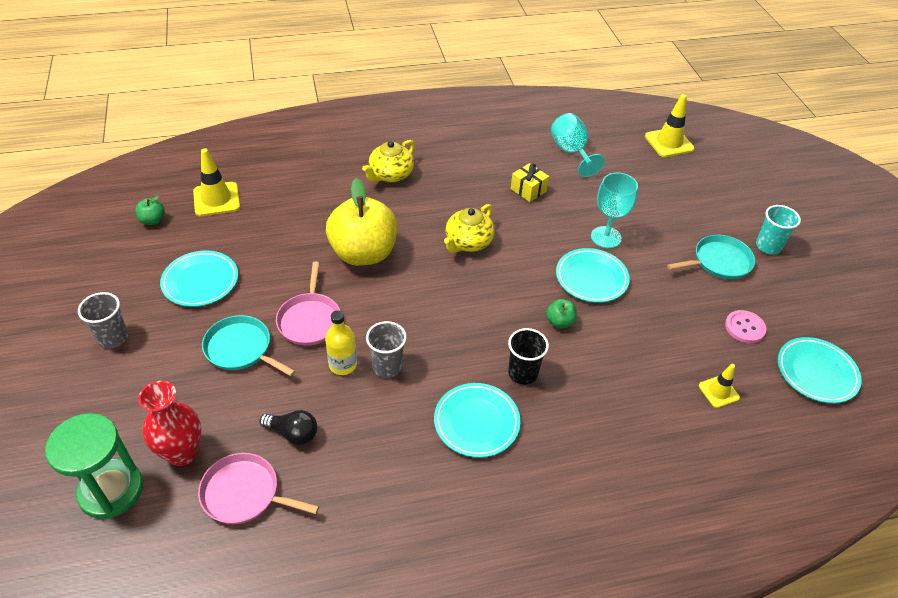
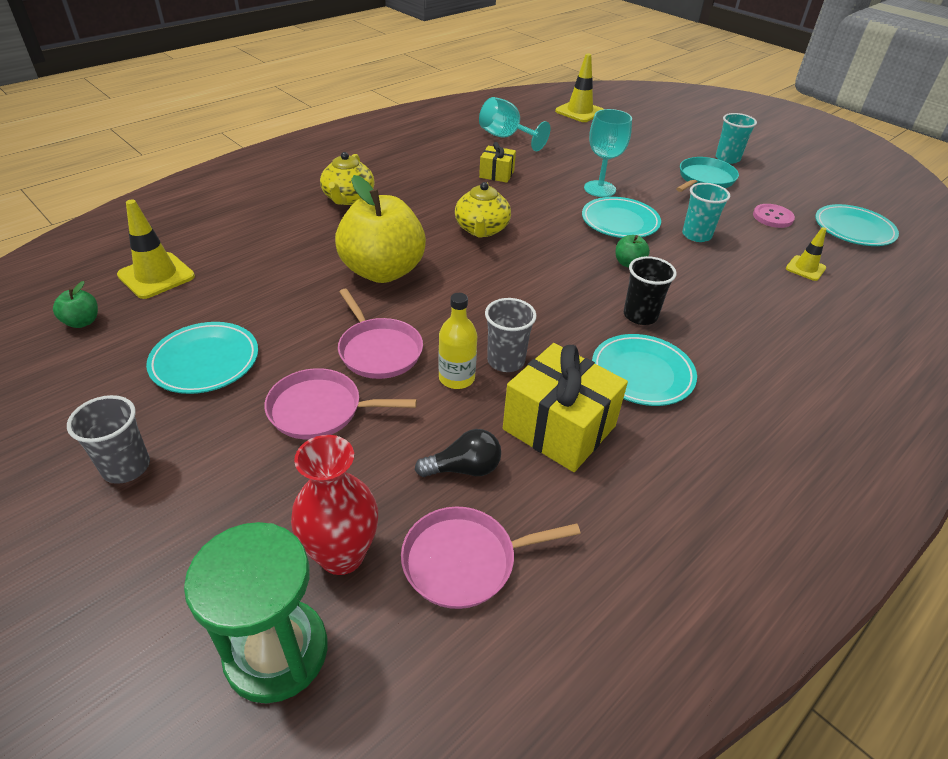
camera: 30 degrees left, 5 degrees down
(241, 349) = (320, 410): turquoise pan -> pink pan
(378, 435) = (559, 428): none -> yellow gift
(648, 318) = (696, 235): none -> turquoise cup

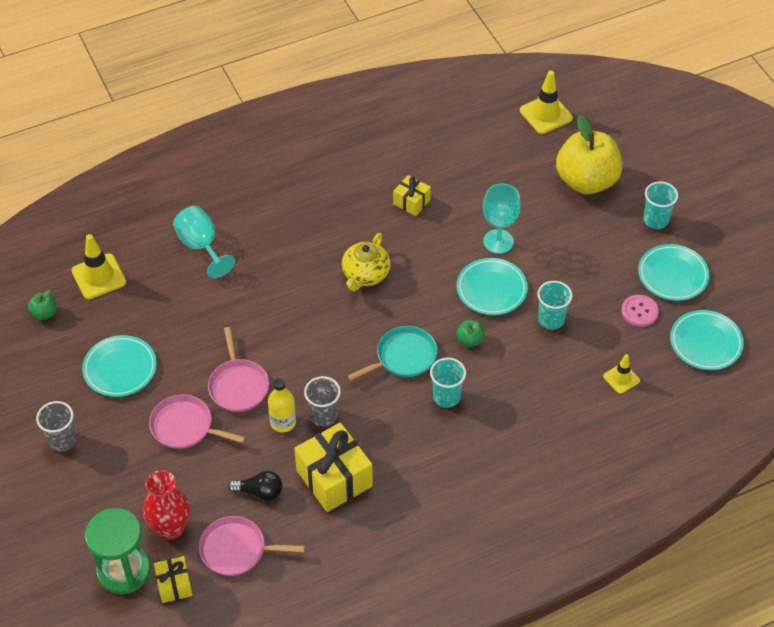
camera: 20 degrees right, 10 degrees up
(348, 198) = (266, 212): yellow teapot -> none
(379, 652) = (174, 585): none -> yellow gift
(383, 271) = (267, 307): yellow apple -> yellow apple (586, 181)
(506, 137) = (446, 146): turquoise goblet -> turquoise goblet (201, 246)
(640, 315) = (446, 397): black cup -> turquoise cup
(642, 374) = (415, 449): turquoise plate -> turquoise plate (673, 275)
(704, 179) = (610, 247): turquoise pan -> turquoise pan (403, 357)

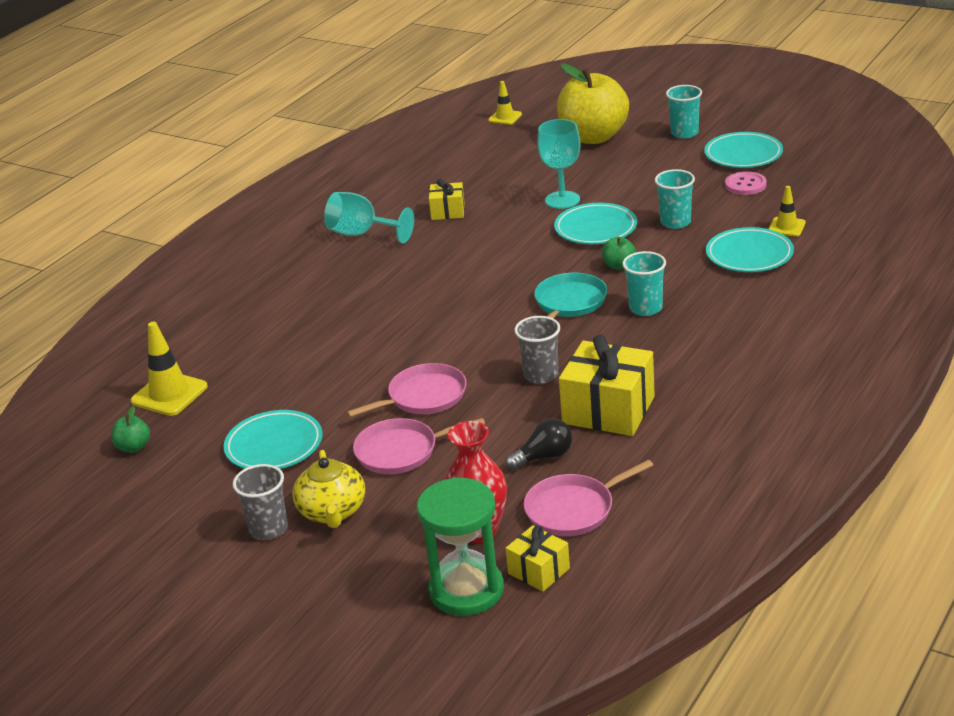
camera: 30 degrees left, 20 degrees down
(201, 246) = (263, 325): turquoise goblet -> turquoise goblet (362, 234)
(238, 385) = (423, 397): pink pan -> pink pan turned 75 degrees counterclockwise
(283, 422) = (504, 399): yellow bottle -> none
(365, 274) = (461, 271): yellow teapot -> yellow teapot (332, 512)
(546, 114) = (505, 117): yellow traffic cone -> yellow traffic cone, size x0.60
(705, 343) = (826, 177): turquoise plate -> turquoise plate (749, 255)

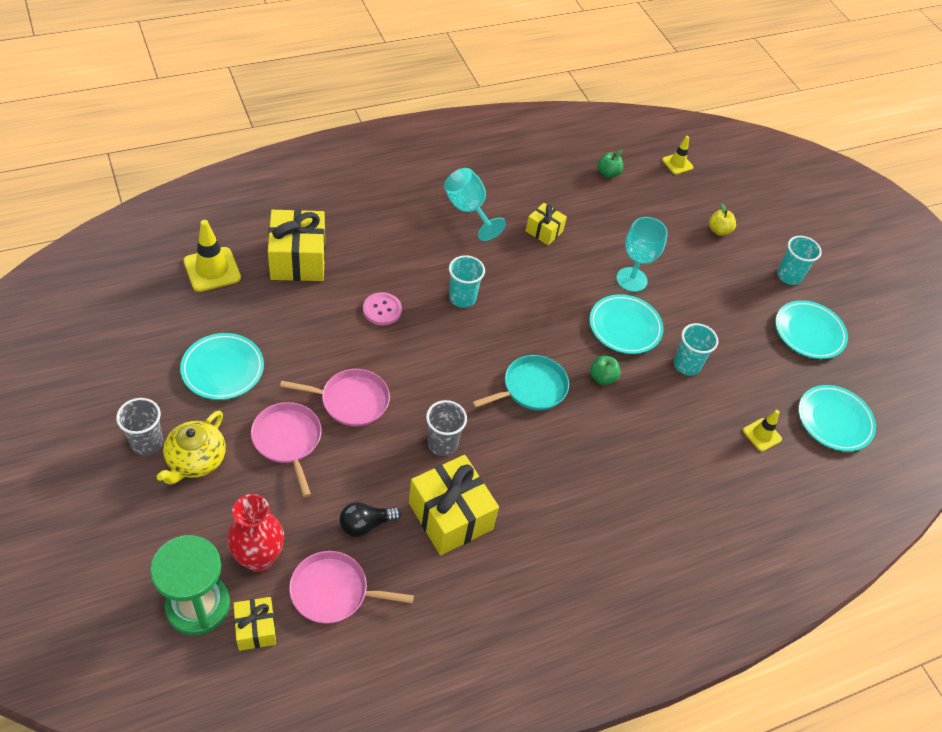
camera: 25 degrees right, 20 degrees up
(133, 447) = (148, 301): green apple -> green apple (608, 173)
(246, 344) = (298, 259): none -> yellow gift
(401, 451) = (288, 440): pink pan -> pink pan turned 45 degrees clockwise
(544, 457) = (365, 524): black light bulb -> black light bulb turned 150 degrees clockwise
(593, 137) = (719, 230): yellow apple -> yellow apple, size x0.40
(645, 308) = (576, 436): turquoise cup -> turquoise cup (462, 298)
(745, 185) = (777, 366): pink button -> pink button (382, 310)
(749, 255) = (704, 442): turquoise plate -> turquoise plate (834, 420)

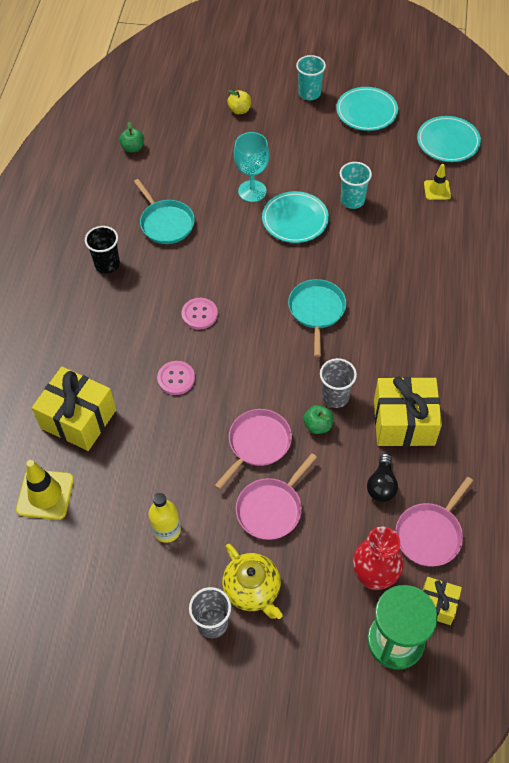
camera: 50 degrees left, 5 degrees up
(223, 369) = (167, 530): turquoise plate -> yellow bottle
(288, 440) = (271, 508): pink pan -> pink pan turned 60 degrees counterclockwise
(462, 298) = (199, 314): turquoise cup -> pink button
(468, 210) = (107, 264): turquoise goblet -> black cup
(544, 231) = (165, 223): yellow gift -> turquoise pan
(602, 378) = (333, 259): green apple -> green apple (318, 425)
(677, 164) = (154, 98): yellow traffic cone -> none

